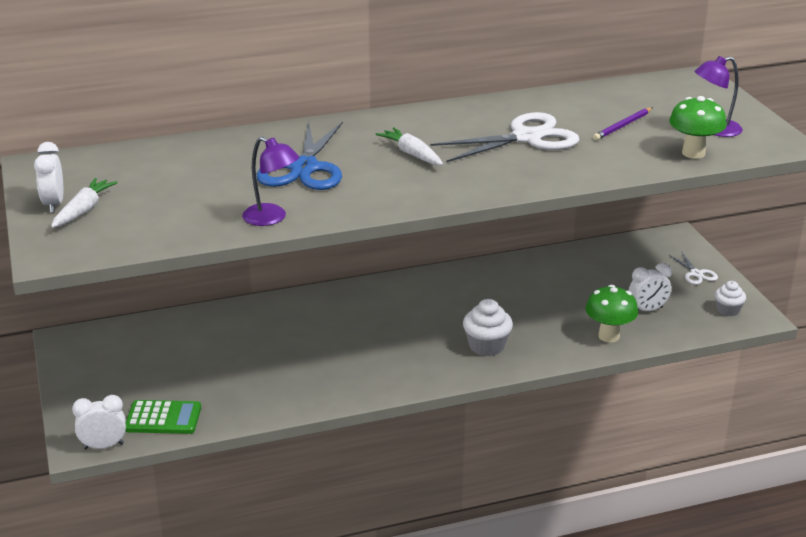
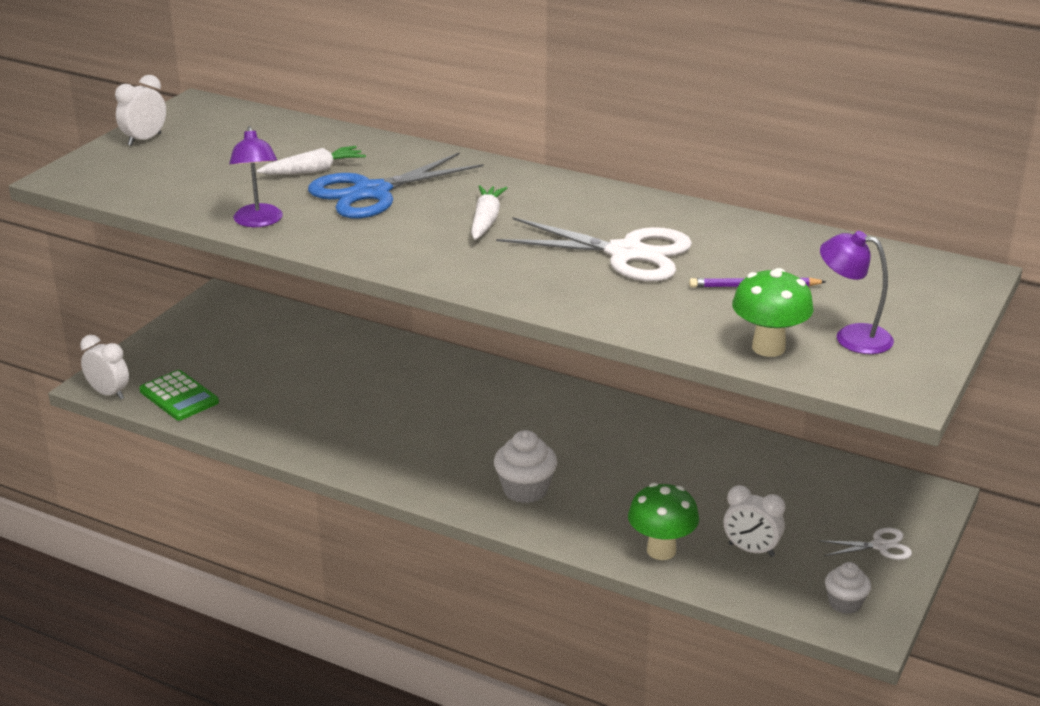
camera: 45 degrees right, 0 degrees up
(83, 210) = (152, 153): white carrot -> white carrot (313, 171)
(696, 274) = (880, 546): white scissors -> white scissors turned 120 degrees counterclockwise

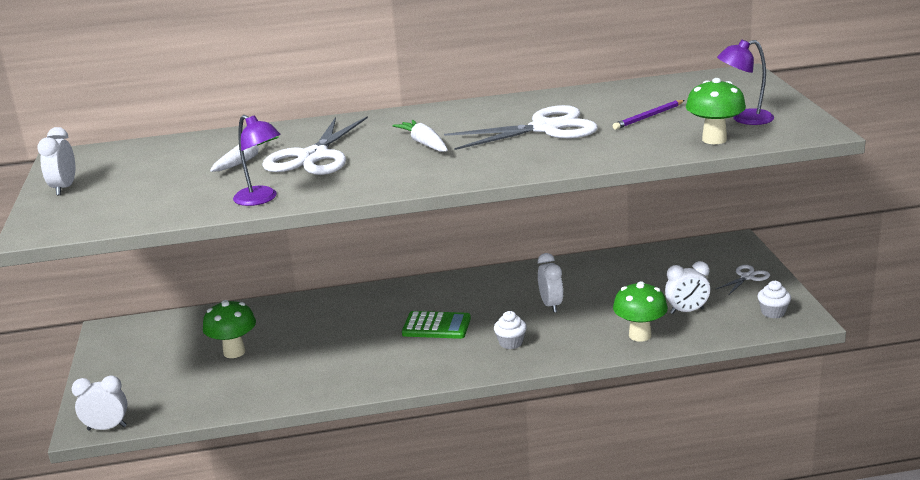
camera: 35 degrees left, 5 degrees down
(179, 397) = (172, 403): green calculator -> green calculator (436, 326)
(284, 370) = (234, 352): none -> green mushroom
(372, 192) = (313, 156): blue scissors -> white scissors
(525, 490) = (511, 343): white cupcake -> white cupcake, size x0.65
(621, 468) = (551, 305): none -> white clock

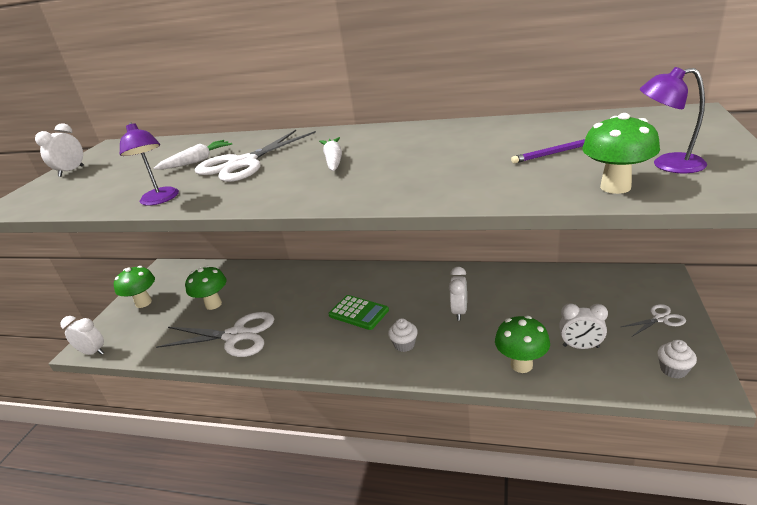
camera: 25 degrees right, 5 degrees up
(123, 369) = (143, 303): none -> green mushroom
(545, 128) = (447, 155): white scissors -> white scissors (235, 336)

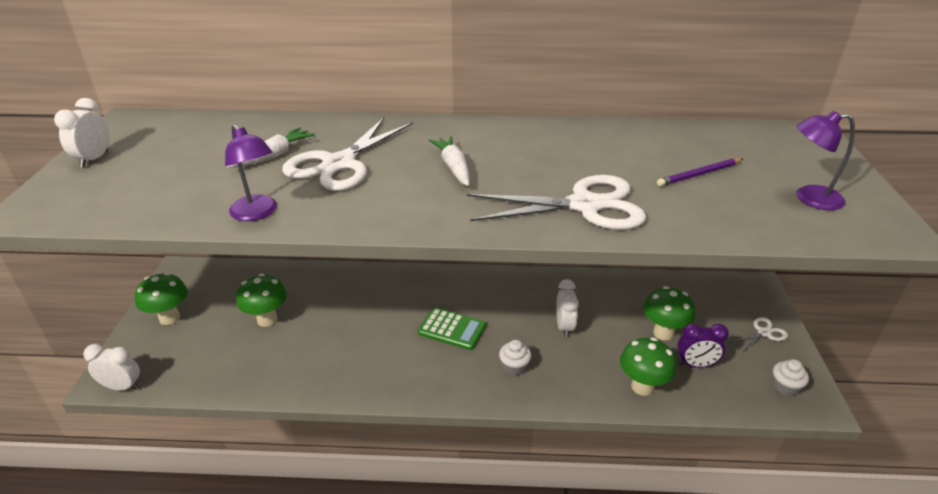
camera: 15 degrees left, 5 degrees up
(235, 336) = (310, 361): white scissors -> white scissors (584, 206)
(581, 346) = (695, 364): white clock -> purple clock
(615, 187) = (770, 223): green mushroom -> green mushroom (663, 333)

